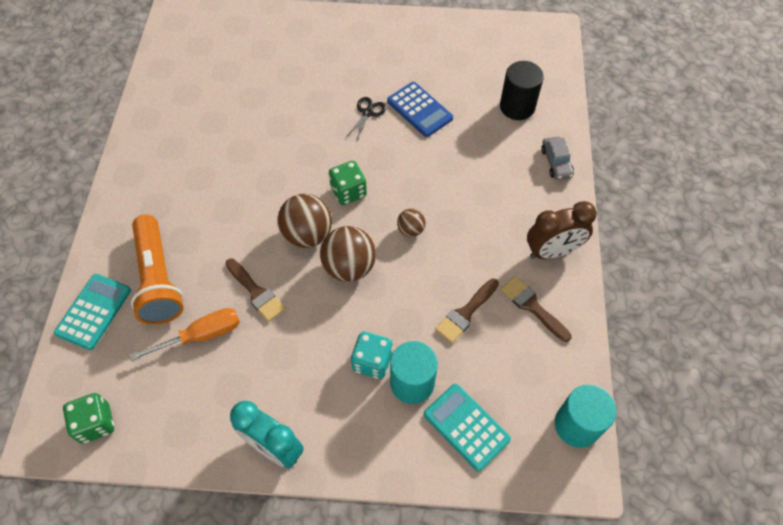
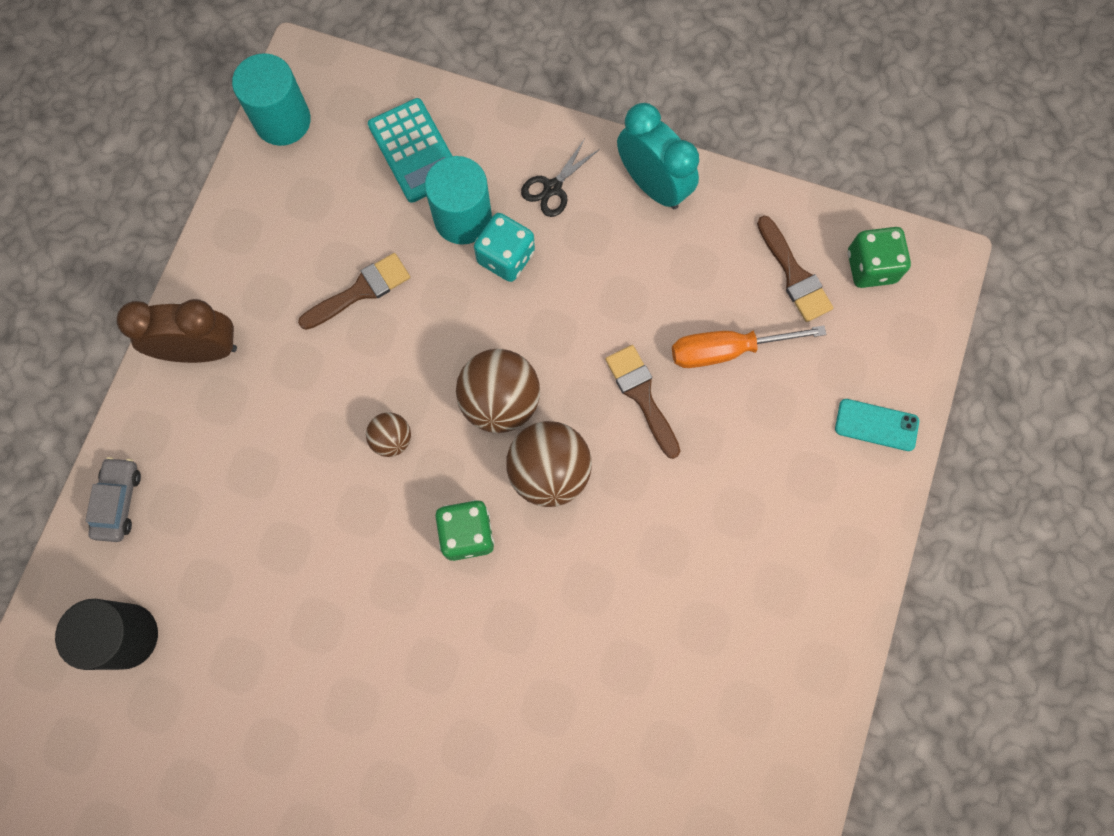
camera: 165 degrees left, 15 degrees up
(93, 311) = (876, 425): turquoise calculator -> turquoise phone
(158, 279) = (781, 453): orange flashlight -> none
(368, 113) = (389, 694): black scissors -> black scissors (552, 188)
(419, 110) = (297, 676): blue calculator -> none
(532, 306) = (267, 277): brown brush -> brown brush (794, 275)

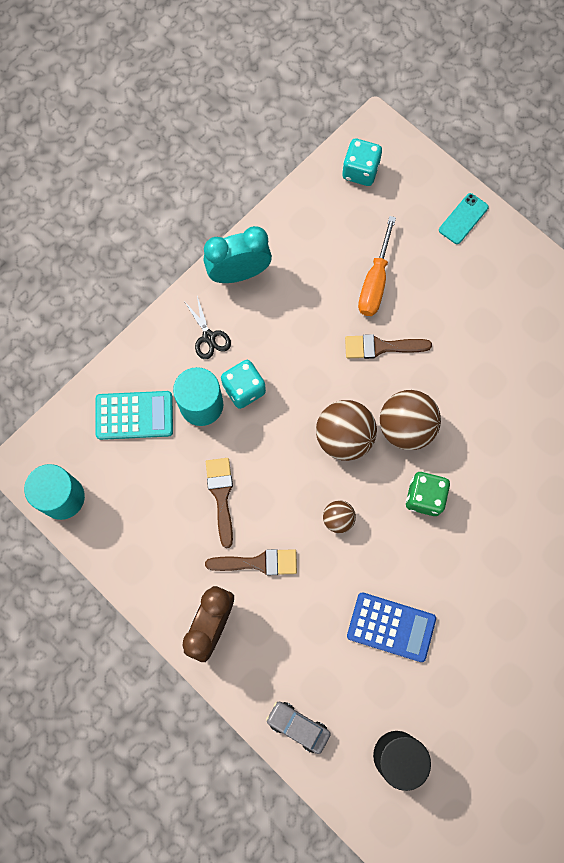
camera: 65 degrees left, 0 degrees up
(282, 562) = (391, 627): none -> blue calculator
(794, 275) = (344, 218): brown brush -> brown brush (258, 562)
(871, 267) = (360, 171): green dice -> turquoise dice

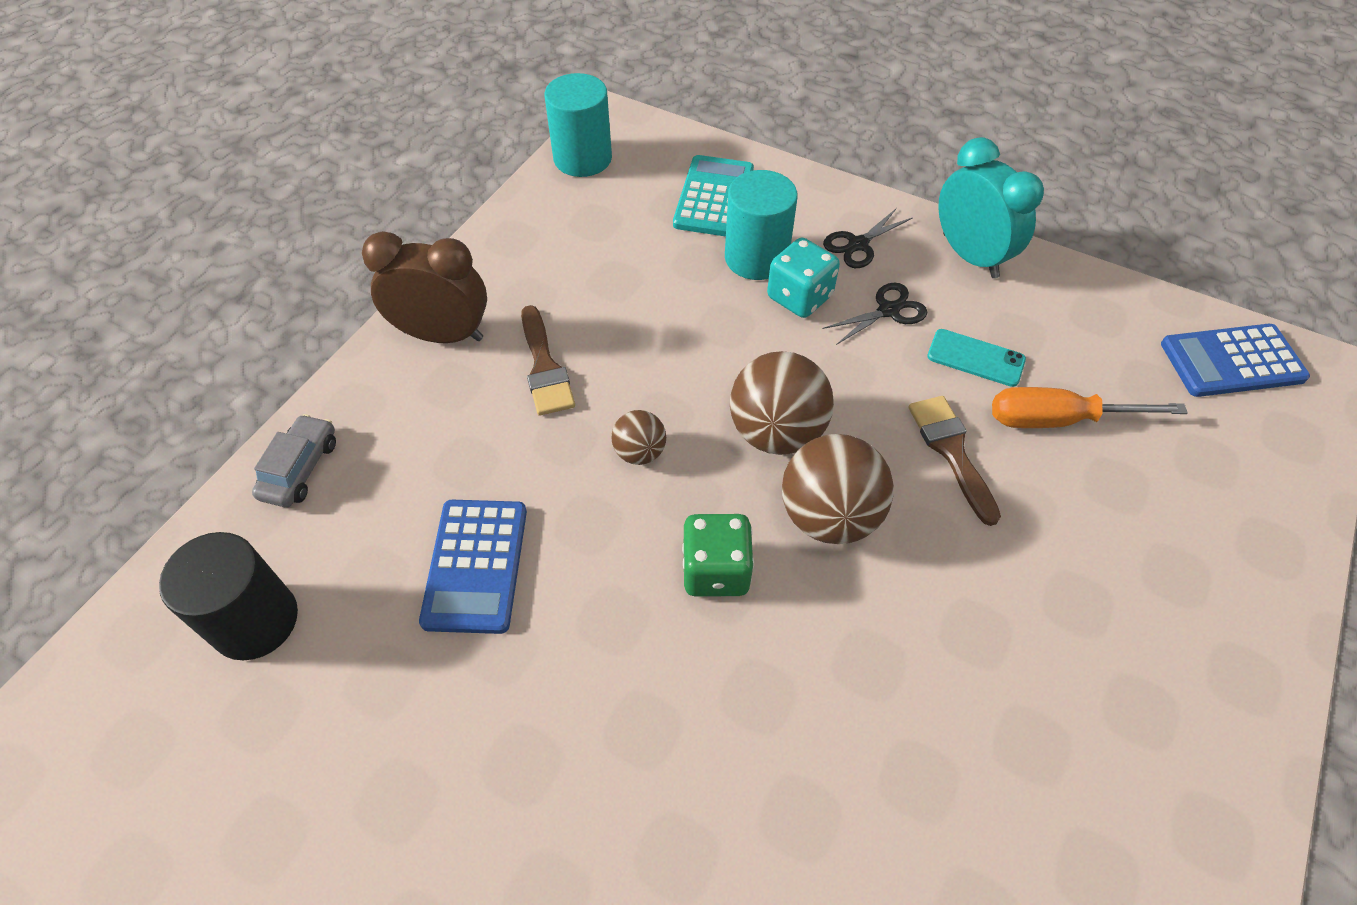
camera: 75 degrees right, 20 degrees down
(134, 415) = (713, 197): turquoise calculator -> turquoise calculator turned 150 degrees counterclockwise
(221, 495) = (632, 306): brown brush -> none
(270, 340) = (888, 310): none -> black scissors
(360, 171) = (1232, 361): turquoise dice -> blue calculator
(463, 219) = (1259, 527): turquoise phone -> turquoise phone (975, 358)

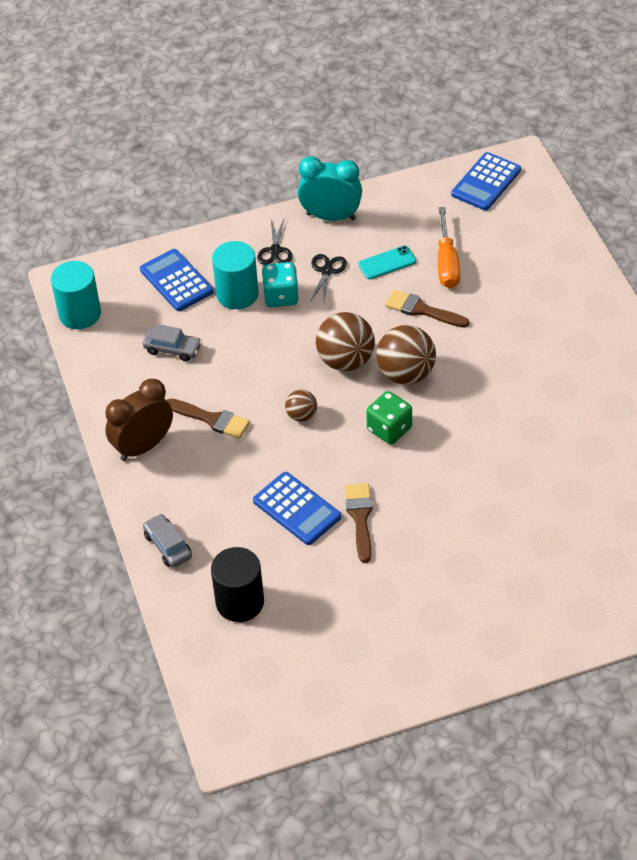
camera: 45 degrees left, 5 degrees down
(525, 657) = (360, 517): none -> brown brush
(614, 260) = (173, 349): none -> grey car
(713, 197) = (176, 281): turquoise calculator -> blue calculator
(1057, 420) = (447, 263): orange screwdriver -> orange screwdriver turned 45 degrees counterclockwise

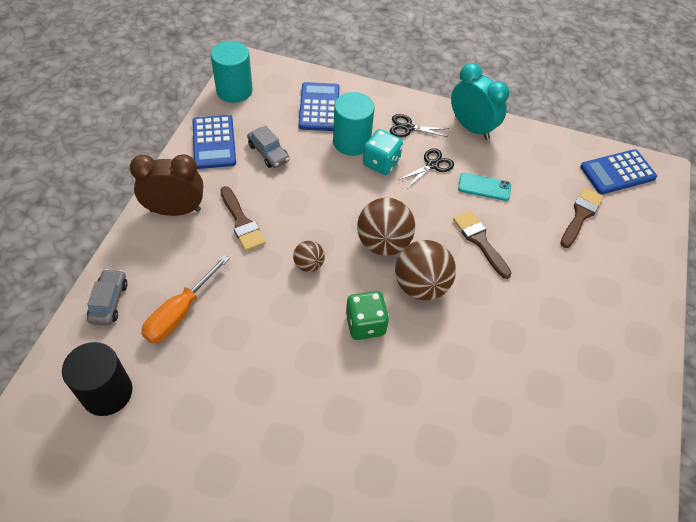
camera: 30 degrees right, 5 degrees up
(275, 250) = (408, 128): black scissors -> black scissors turned 60 degrees clockwise
(297, 509) = (229, 342): blue calculator -> blue calculator (214, 142)
(360, 517) = (270, 387): brown brush -> brown brush (581, 215)
(447, 263) = (532, 216): orange screwdriver -> orange screwdriver (179, 313)

